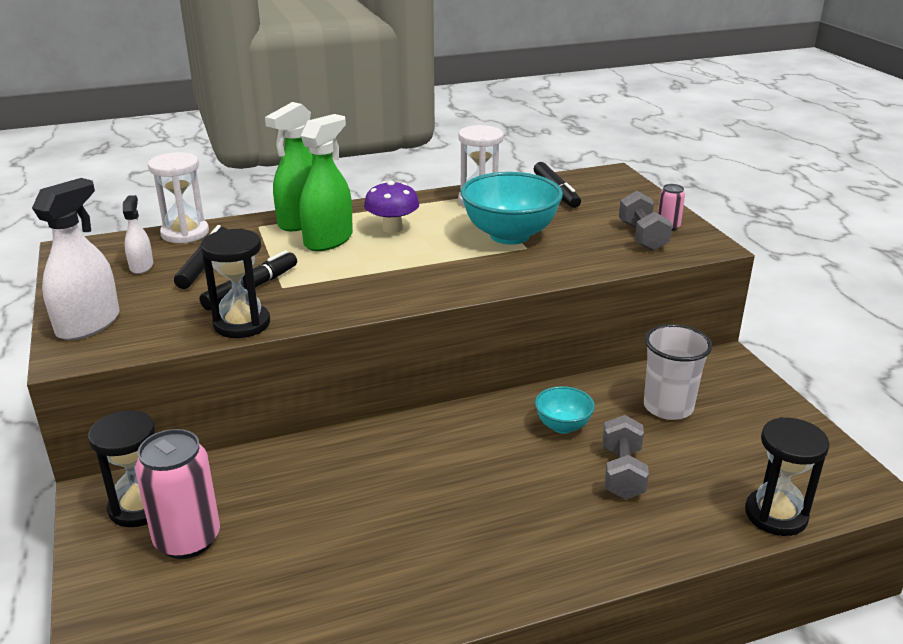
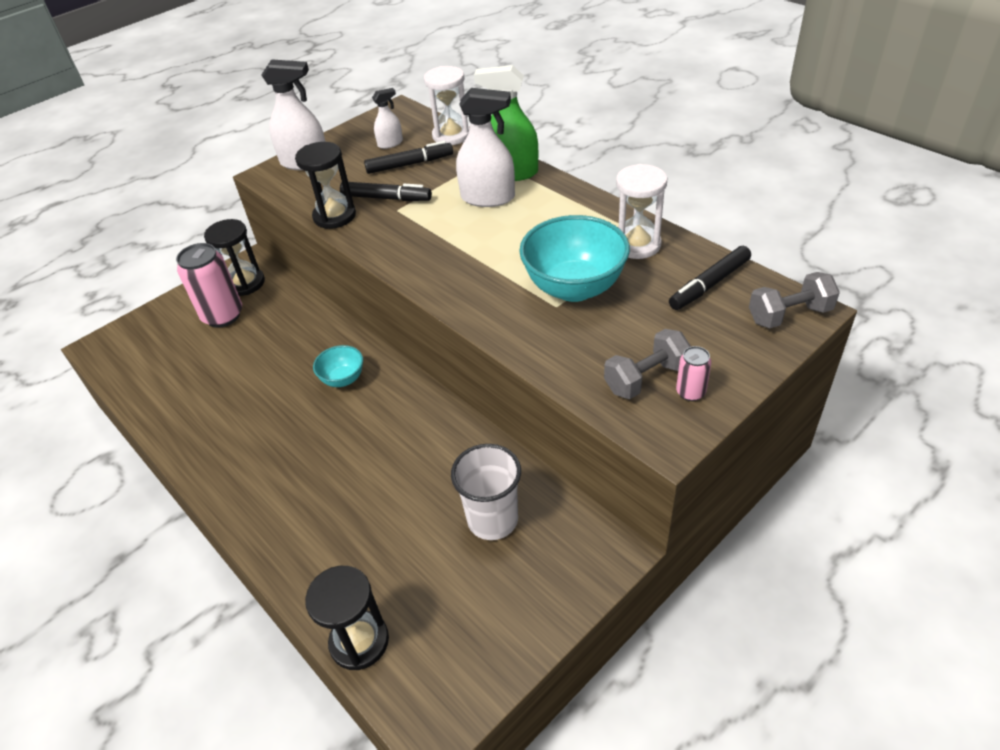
camera: 70 degrees right, 15 degrees up
(328, 240) = (488, 198): green spray bottle -> white spray bottle
(392, 228) = (535, 219): purple mushroom -> none
(562, 426) = (423, 452): turquoise bowl -> turquoise bowl (343, 379)
(622, 473) = (374, 511): grey dumbbell -> grey dumbbell (789, 315)

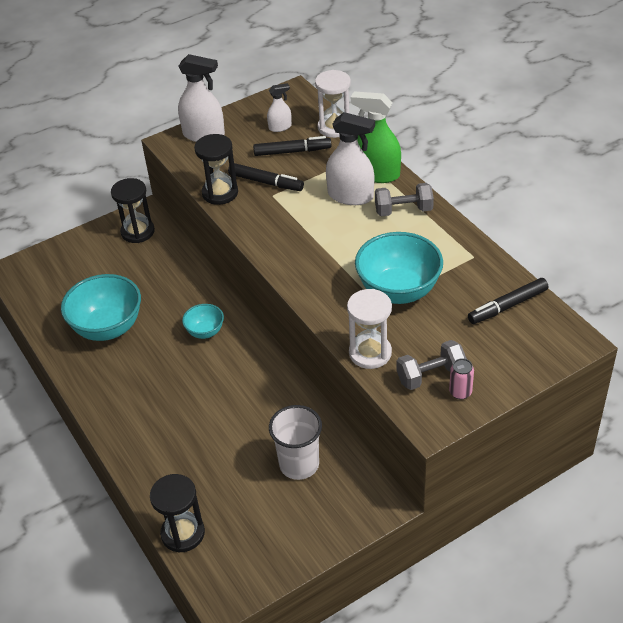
camera: 10 degrees right, 0 degrees up
(223, 316) = (115, 259): pink can -> none
(223, 393) = (108, 328): none -> turquoise bowl
(637, 245) = (461, 261): white hourglass -> white hourglass (370, 353)
(789, 315) = (561, 343): grey dumbbell -> grey dumbbell (403, 210)

